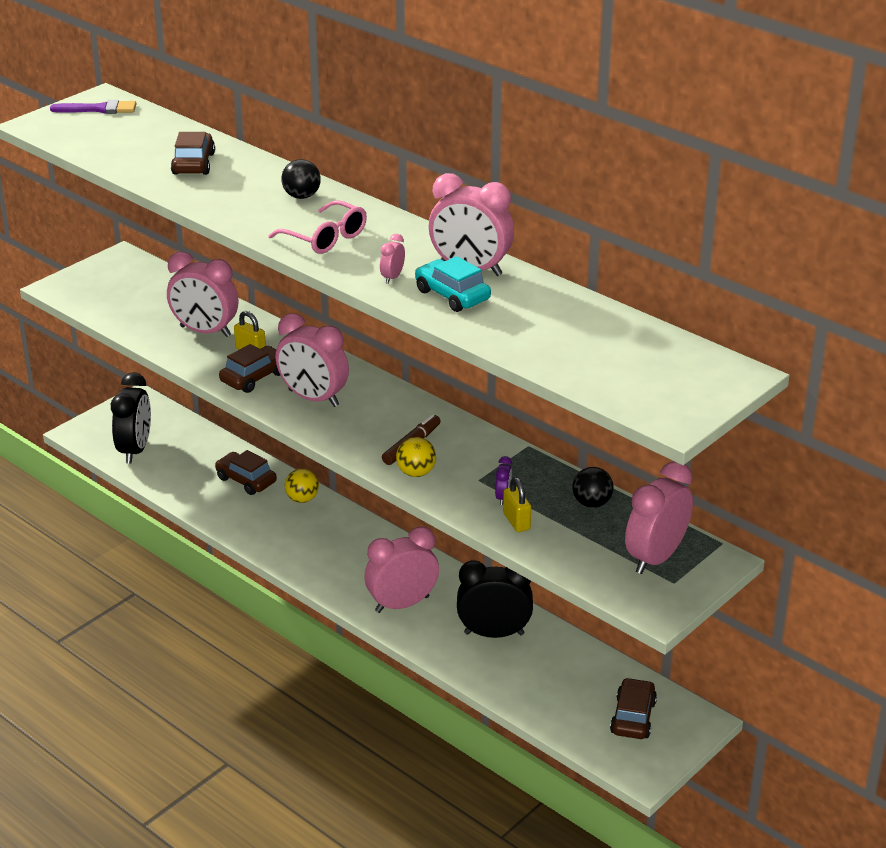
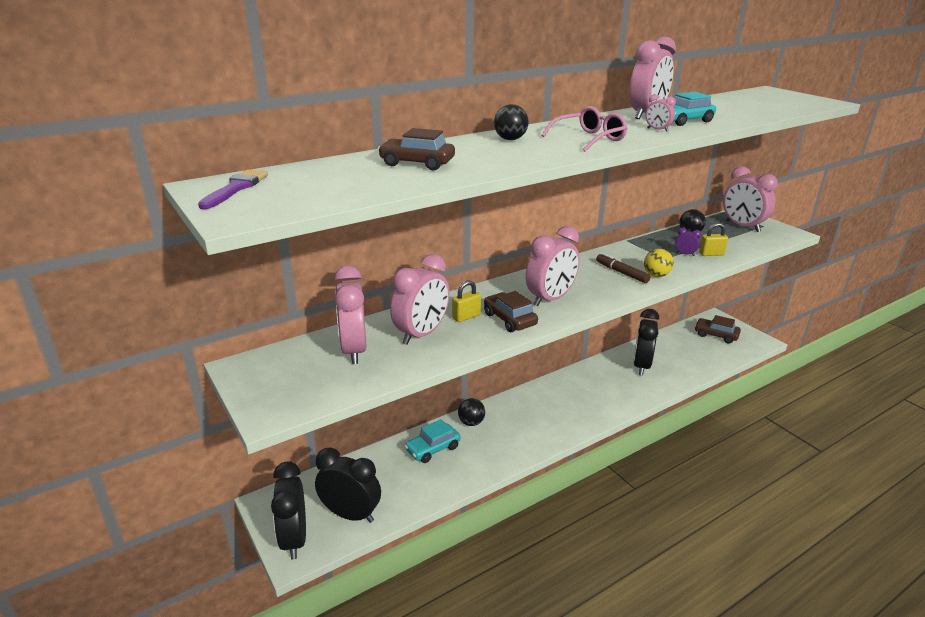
camera: 75 degrees left, 5 degrees down
(98, 427) = (294, 539): none -> black clock
(246, 480) = (433, 449): brown car -> turquoise car
(302, 499) = (471, 422): yellow ball -> black ball
(402, 604) = (608, 396): pink clock -> pink clock (353, 350)

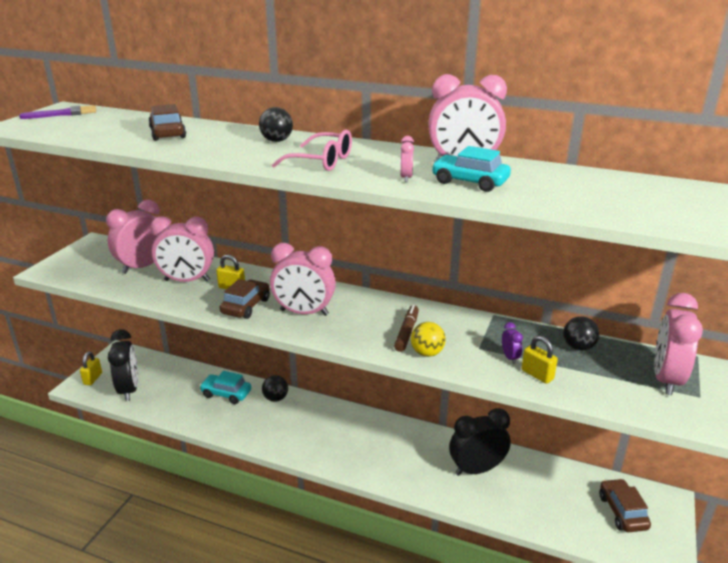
camera: 55 degrees right, 0 degrees up
(294, 539) = (93, 379): black clock -> yellow padlock

